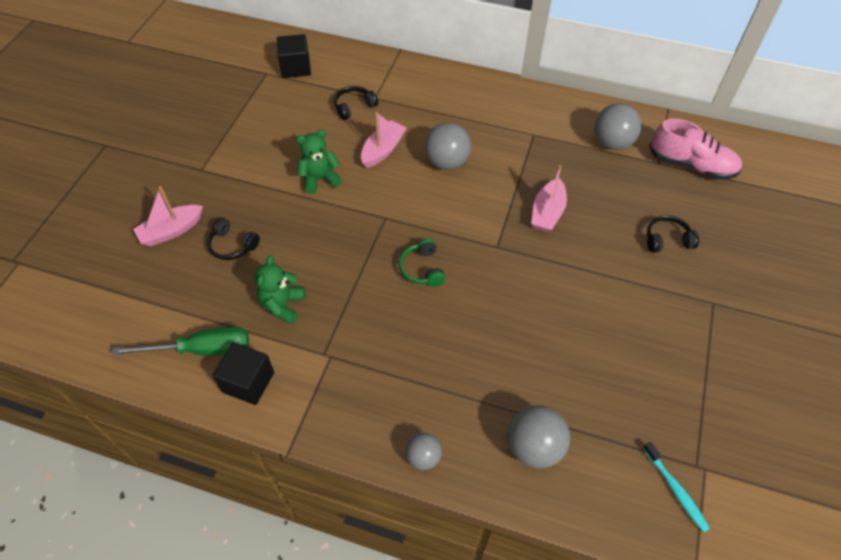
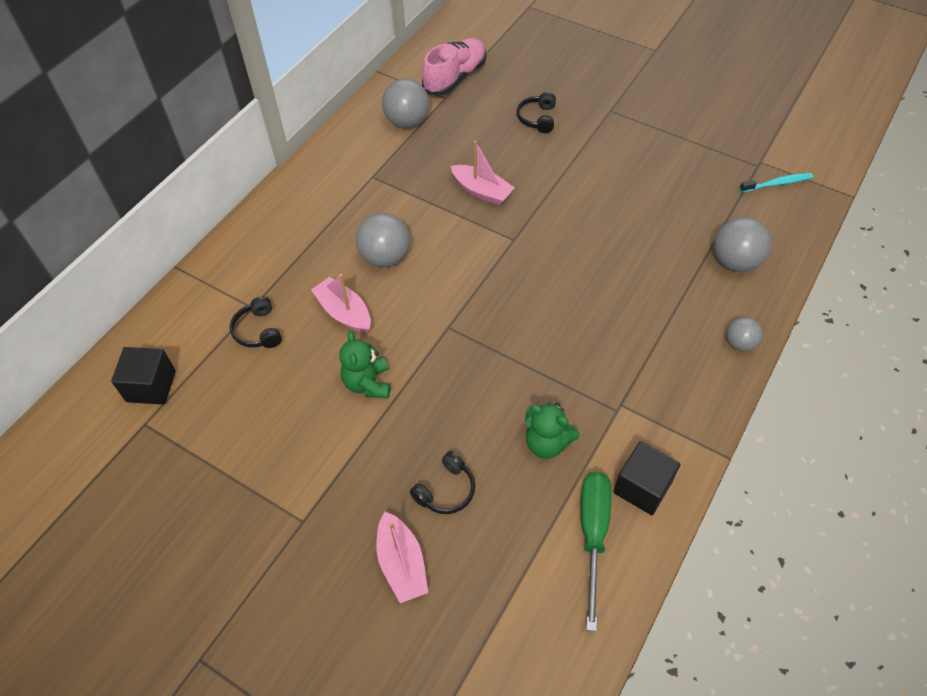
camera: 75 degrees left, 0 degrees up
(422, 269) = (527, 306): green headphones -> none

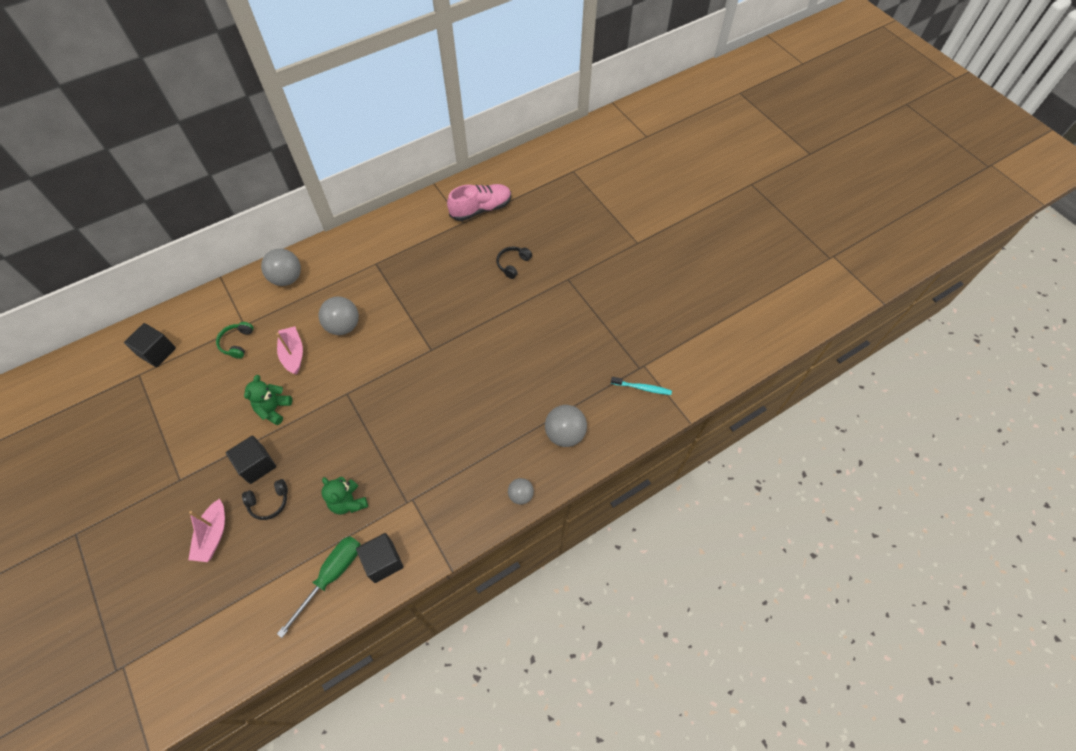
camera: 25 degrees right, 5 degrees up
(258, 330) = (237, 343): black headphones -> green headphones
(395, 456) = (257, 465): none -> black cube
(407, 122) = (426, 231): grey ball -> grey ball (287, 278)
(482, 191) = (436, 305): pink boat -> none

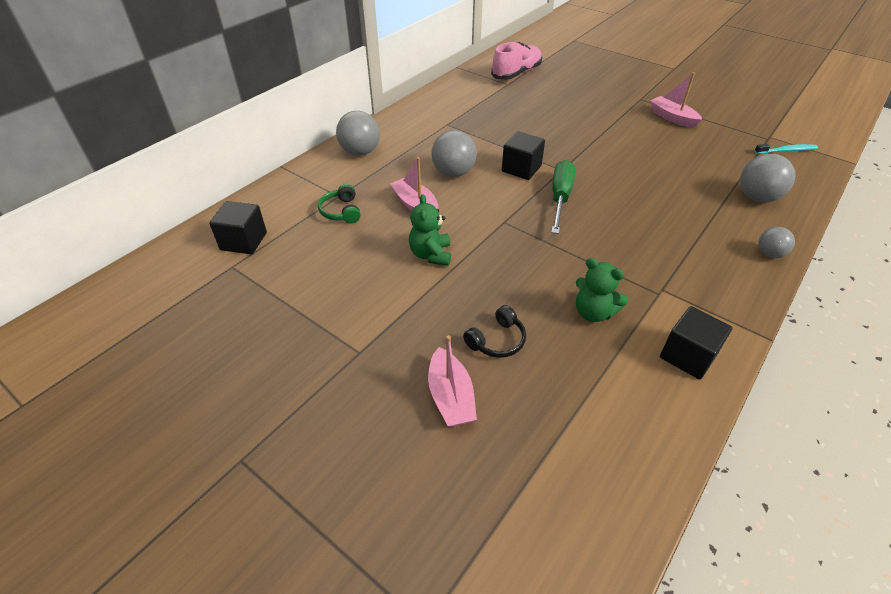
camera: 20 degrees left, 15 degrees down
(257, 465) = (451, 309): black cube -> black cube (521, 169)
(331, 576) = (641, 390): green screwdriver -> green screwdriver (560, 198)
(513, 264) = (581, 100): black headphones -> none
(575, 314) = (672, 118): none -> pink boat

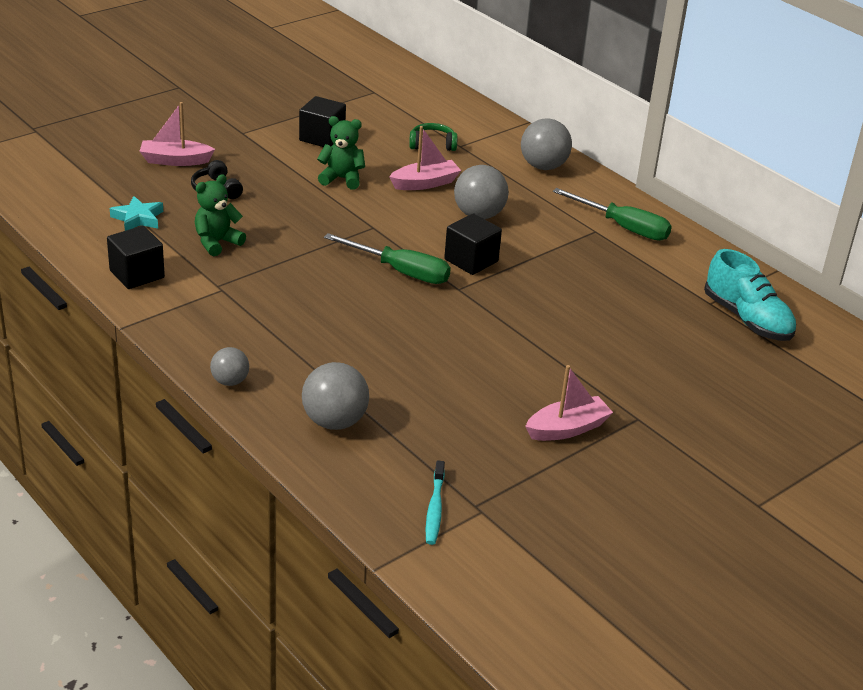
camera: 100 degrees right, 10 degrees down
(243, 241) = (407, 98): black cube -> black cube (322, 137)
(436, 114) = (623, 227): none -> green screwdriver
(516, 73) = (747, 319): pink shoe -> turquoise shoe
(592, 390) = (138, 218): none -> turquoise star

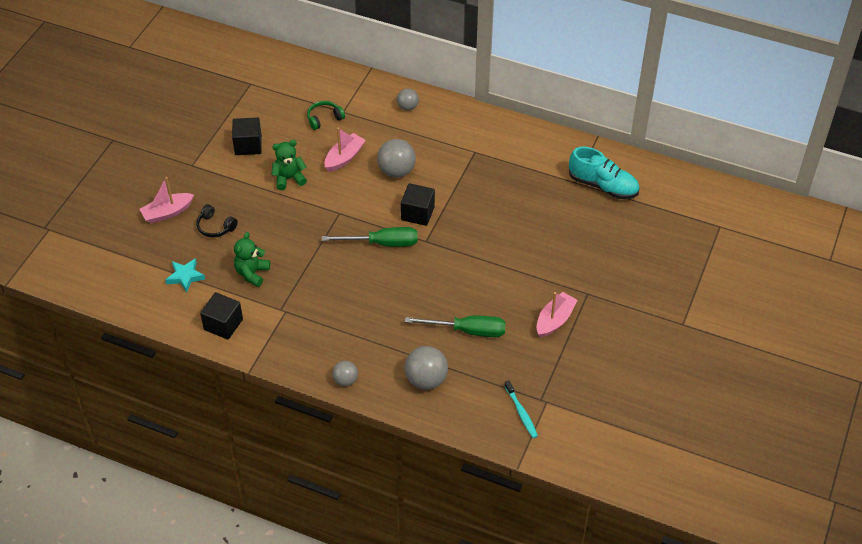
camera: 25 degrees left, 15 degrees up
(543, 166) = (407, 107): grey ball -> grey ball, size x0.59
(623, 227) = (489, 141): green screwdriver -> green screwdriver (468, 331)

